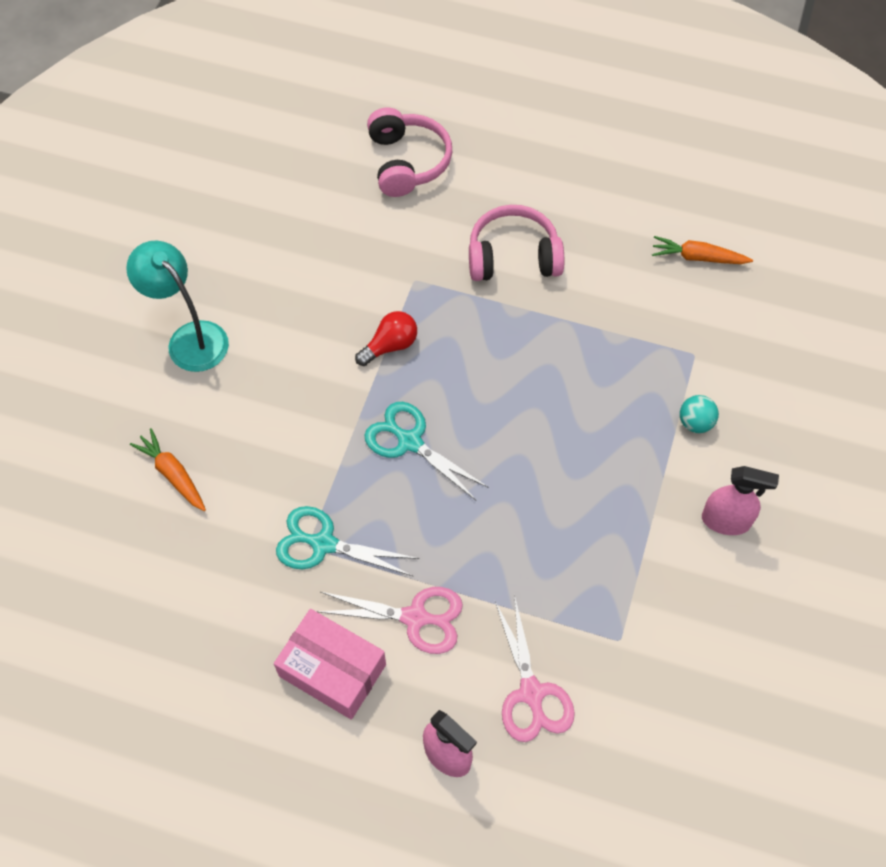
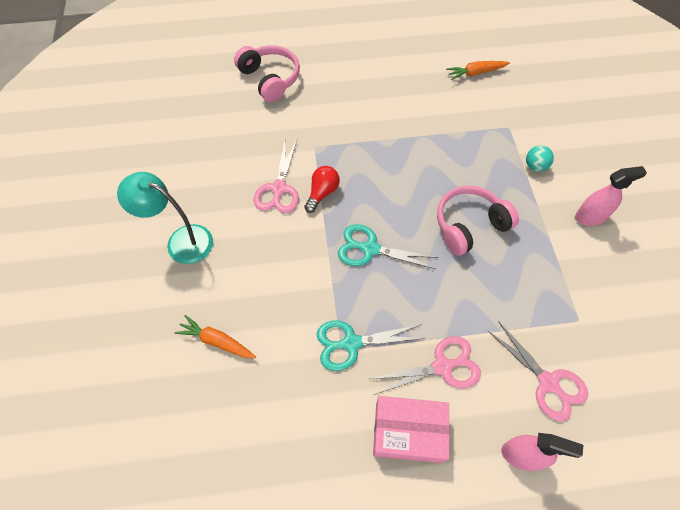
camera: 25 degrees left, 0 degrees up
(339, 319) = (279, 189): none -> pink scissors
(513, 257) = (368, 111): pink headphones -> pink headphones (469, 225)

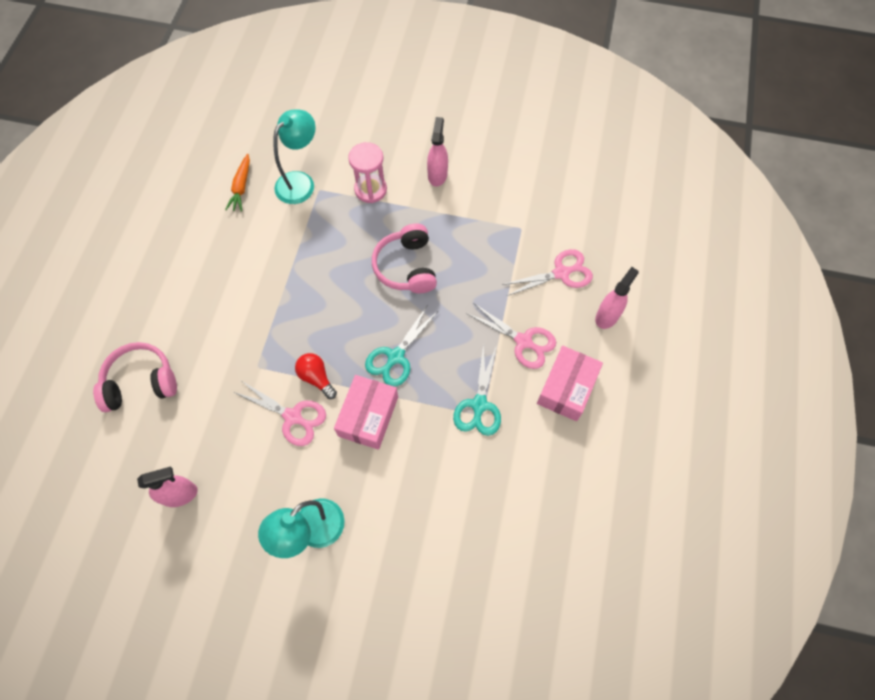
camera: 70 degrees left, 5 degrees up
(187, 138) = (180, 494): none -> pink spray bottle
(217, 341) = (435, 522): orange carrot -> none
(301, 247) = (368, 416): none -> pink box
(442, 366) = (523, 341): pink scissors -> pink scissors turned 120 degrees clockwise
(508, 111) = (300, 182): none -> turquoise lamp
(535, 166) = (370, 189): turquoise ball -> pink hourglass

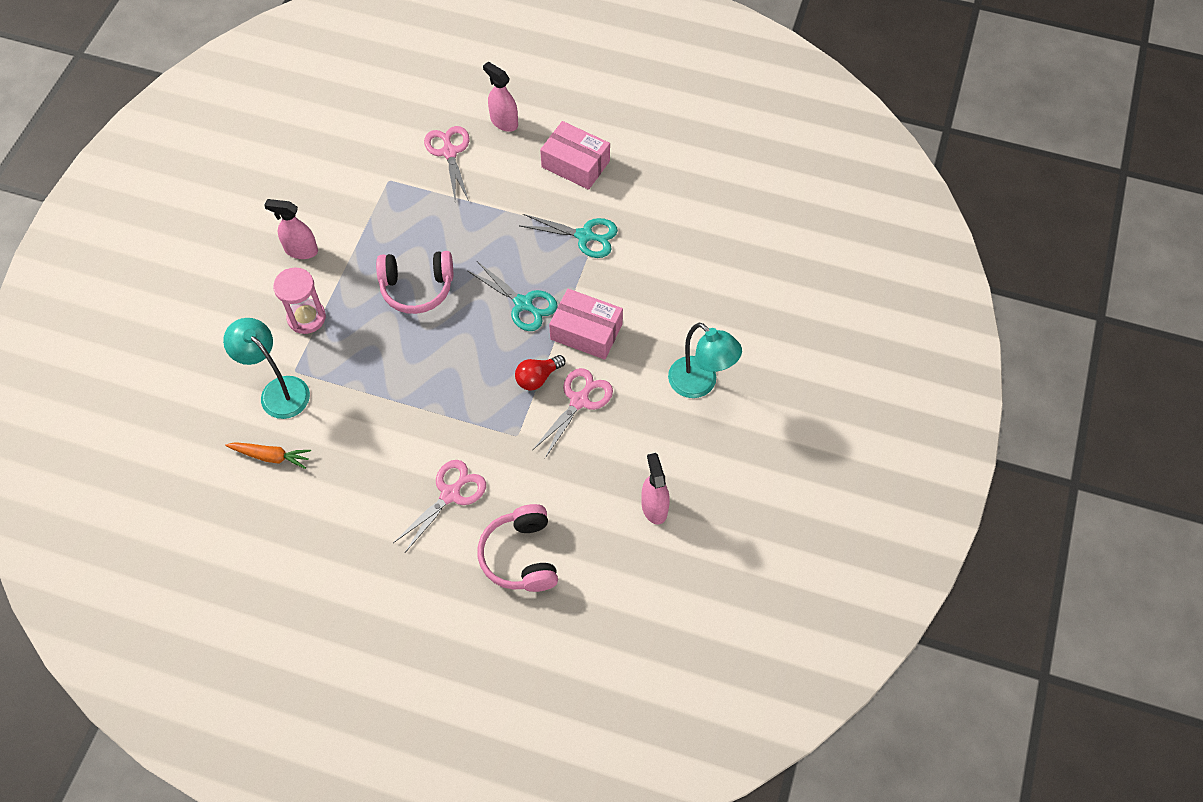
camera: 85 degrees left, 5 degrees down
(523, 341) = (522, 192): pink scissors -> pink scissors (450, 494)

